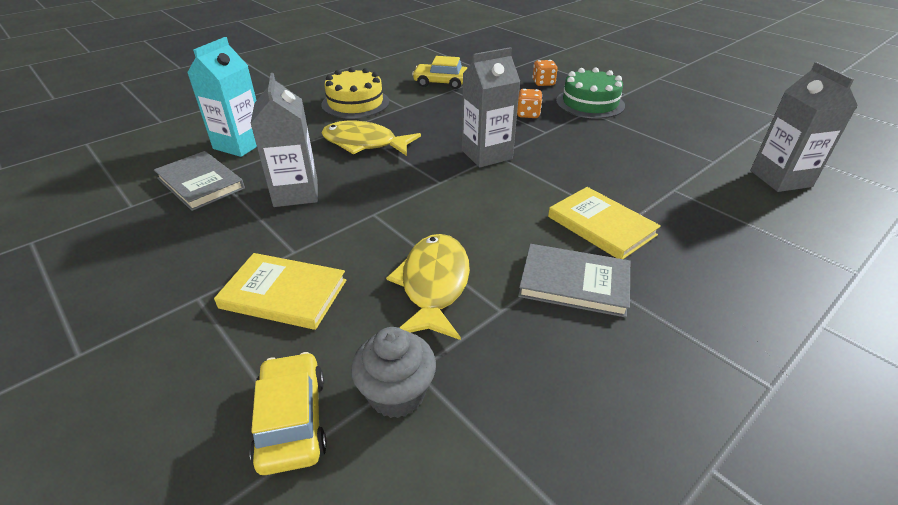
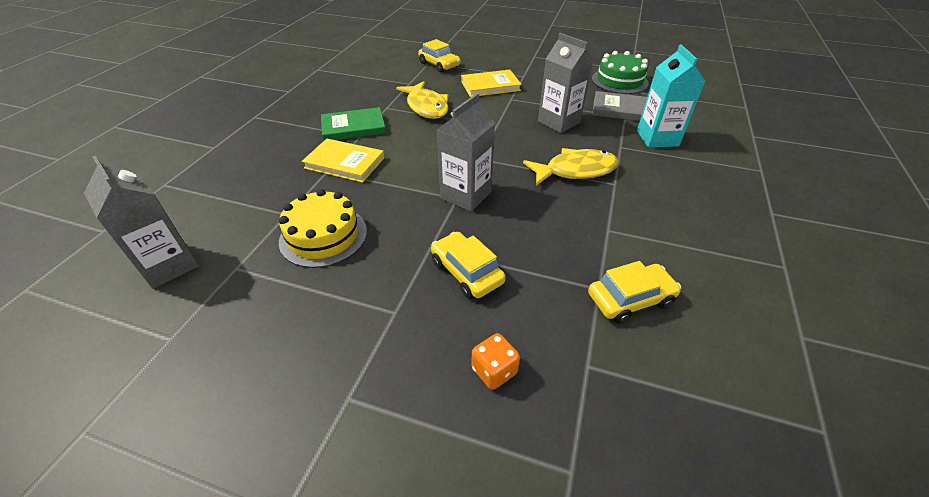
camera: 150 degrees right, 5 degrees up
(355, 103) = (660, 215): yellow cake -> yellow cake (323, 236)
(397, 394) = (410, 77): grey cupcake -> none
(528, 114) = (466, 272): orange dice -> yellow car
(574, 283) = (353, 127): grey book -> green book
(590, 103) = (398, 336): green cake -> green cake (619, 81)

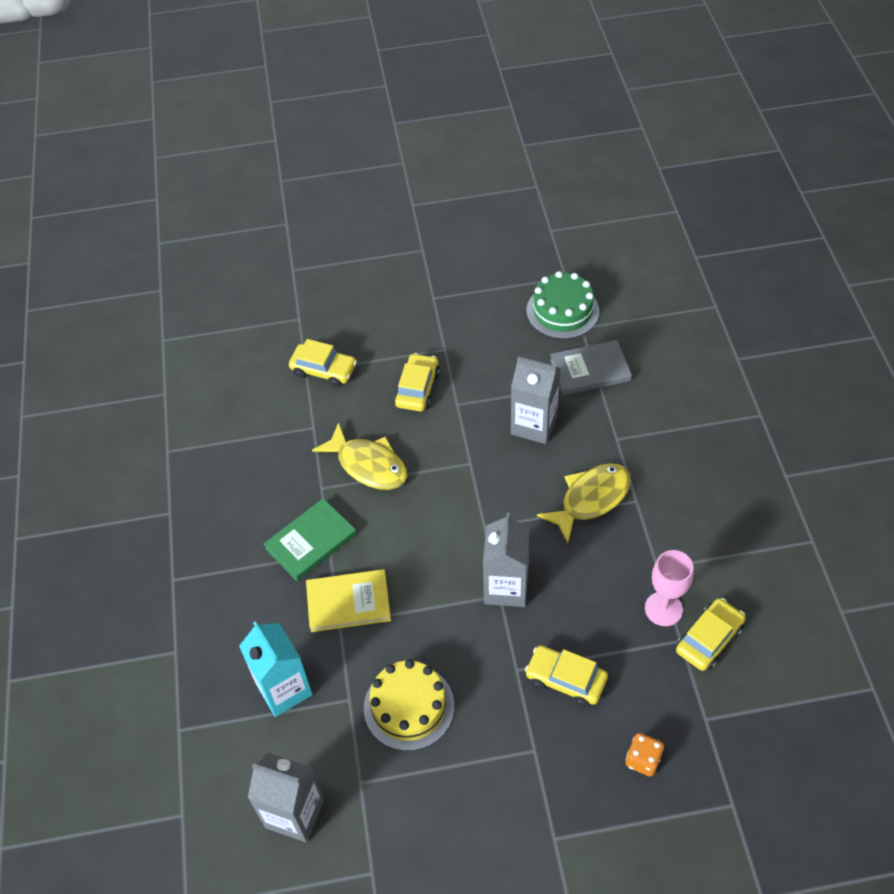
camera: 25 degrees left, 10 degrees up
(490, 86) = (417, 388): yellow book -> yellow car
(596, 259) = (663, 609): none -> pink goblet
(657, 138) = (647, 407): turquoise carton -> turquoise carton (284, 689)

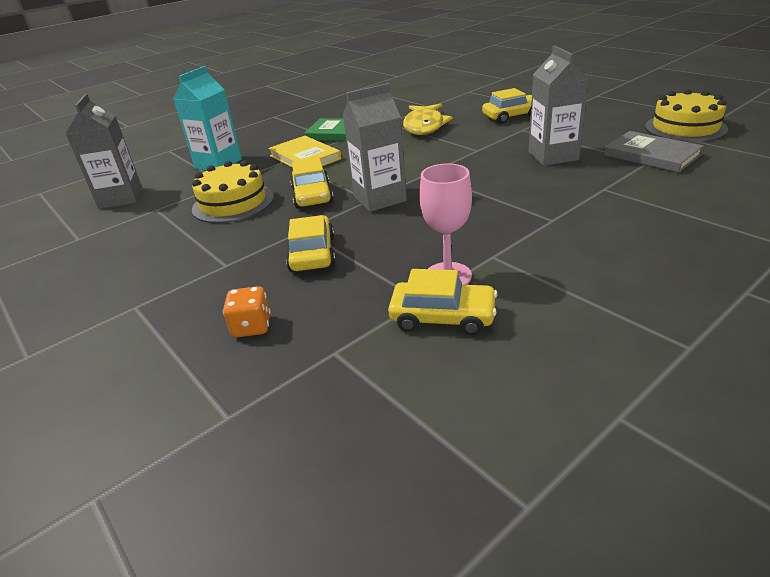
camera: 60 degrees right, 20 degrees down
(324, 370) = (478, 94): yellow car -> yellow car (312, 196)
(562, 311) = (685, 128): green cake -> yellow cake
(591, 499) = (519, 200): yellow fish -> none

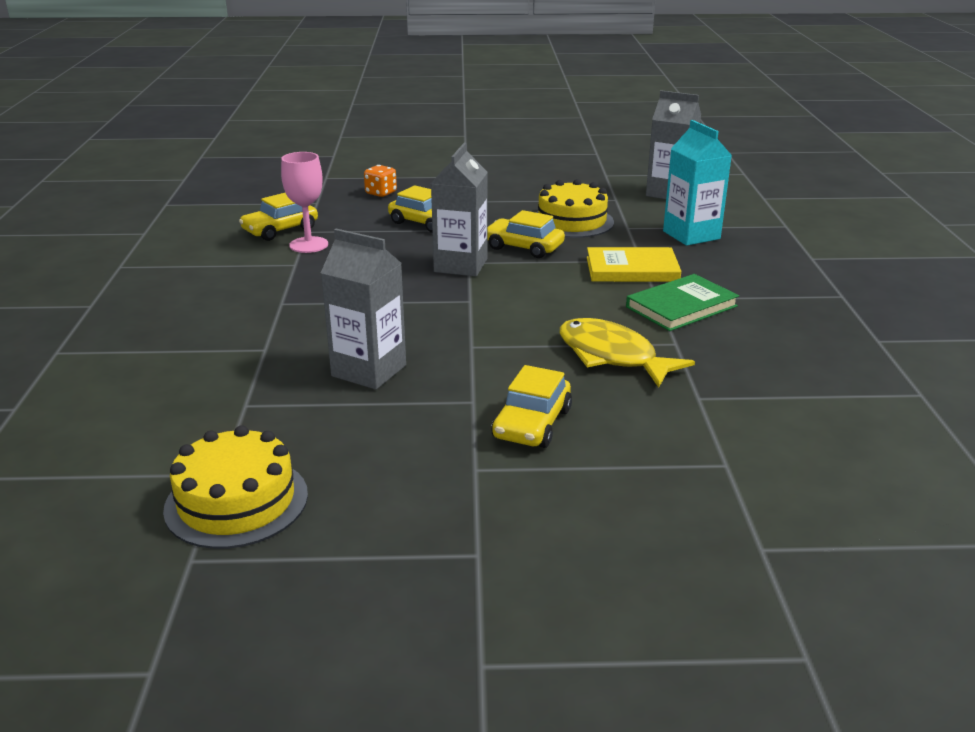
camera: 125 degrees right, 5 degrees down
(651, 155) = (248, 418): grey book -> none

